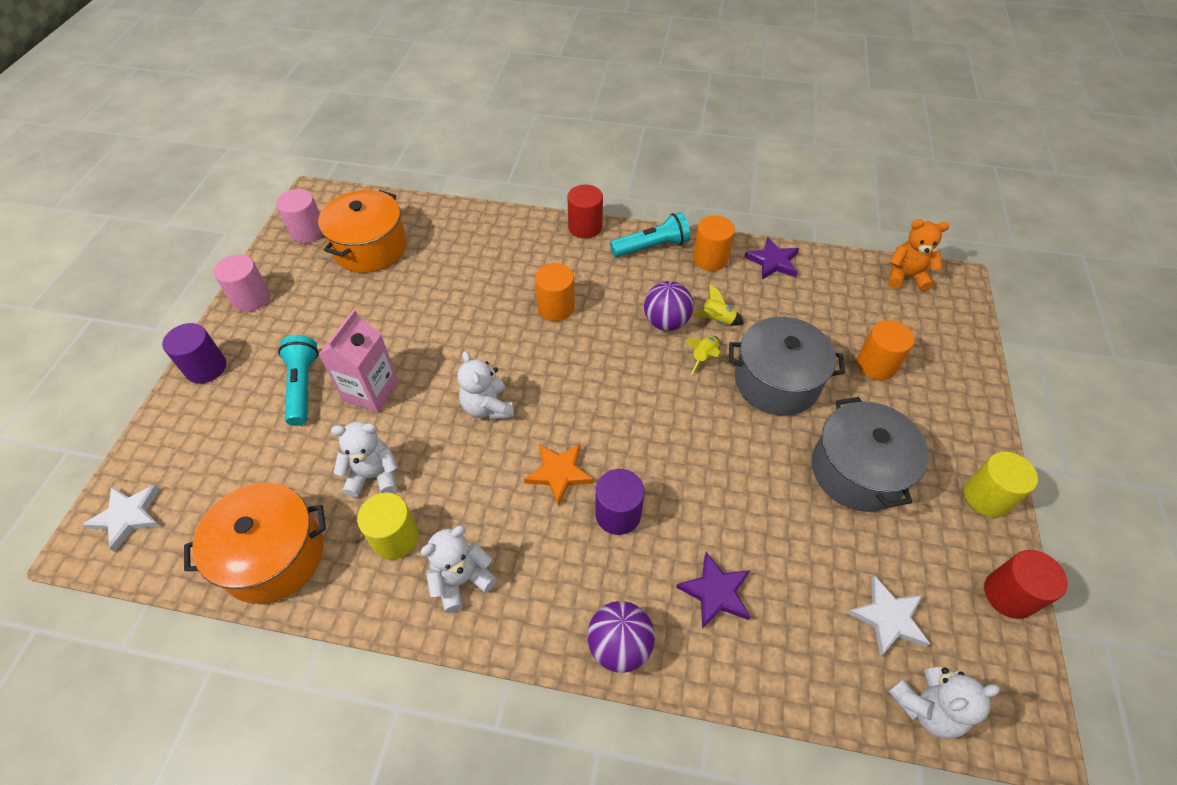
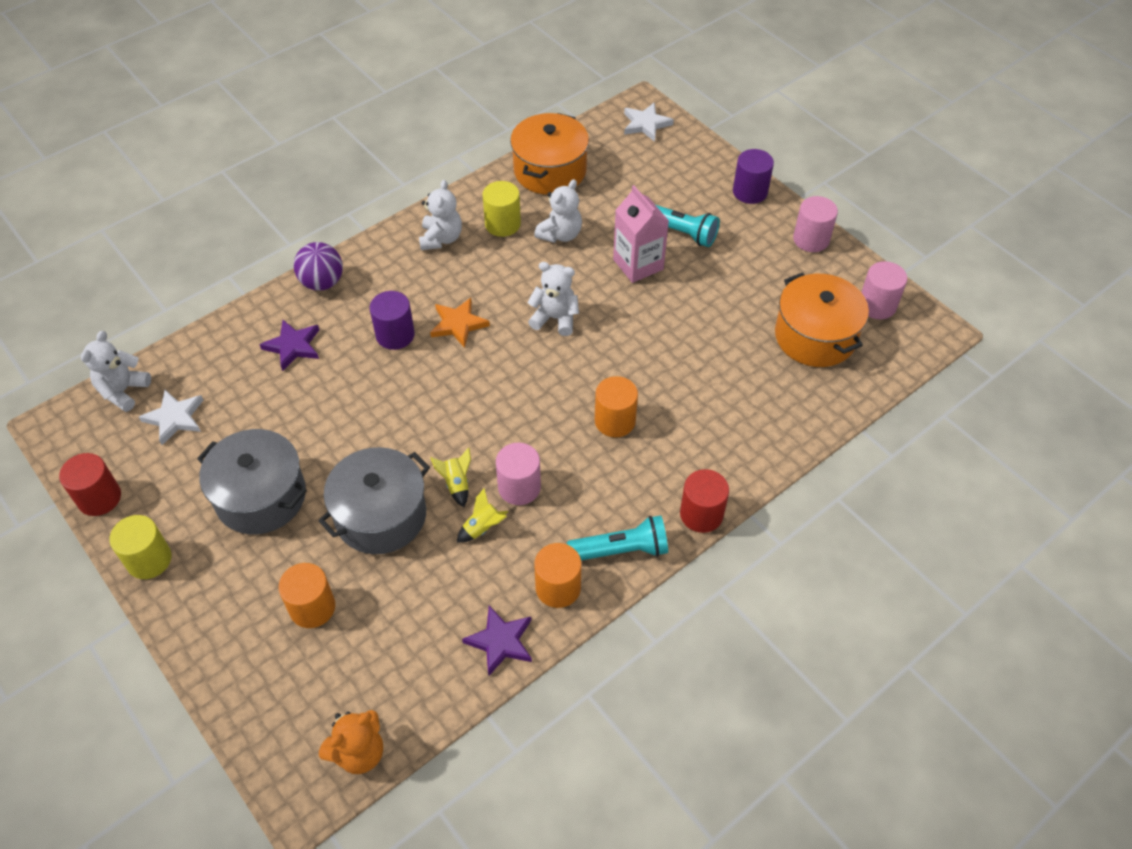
camera: 130 degrees right, 0 degrees up
(651, 247) = (621, 550): turquoise flashlight -> turquoise flashlight turned 120 degrees counterclockwise
(666, 322) = (519, 487): purple ball -> pink cylinder

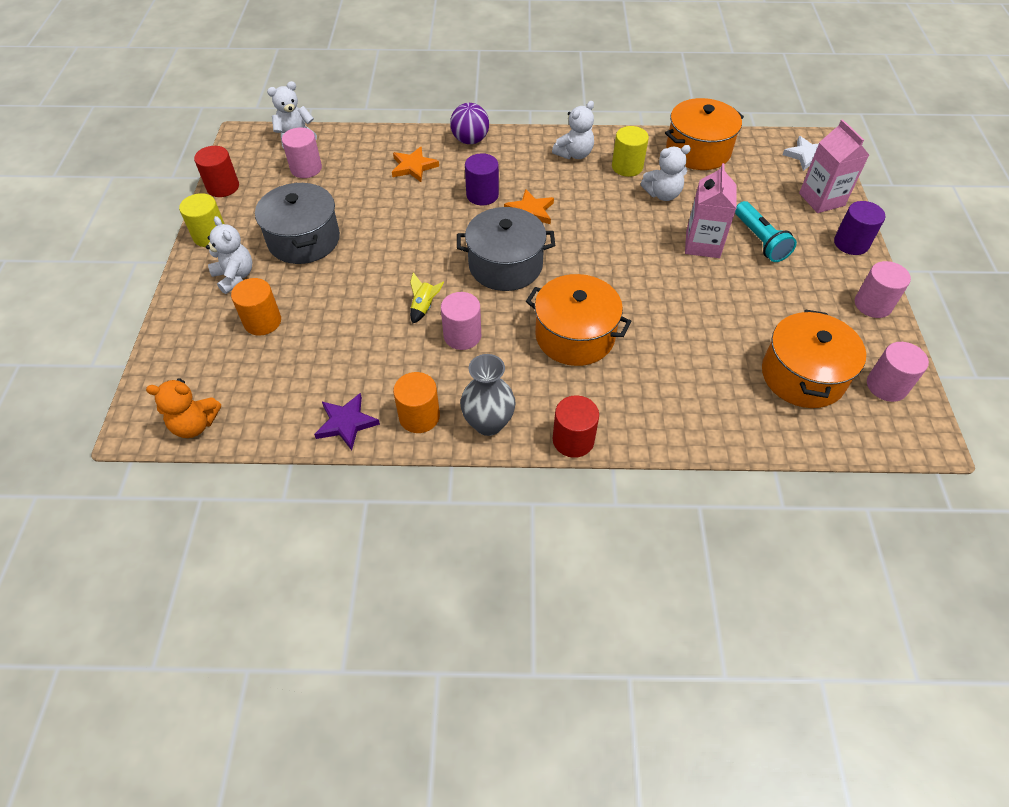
camera: 40 degrees right, 0 degrees up
(175, 418) = (306, 168): white star -> pink cylinder
(293, 346) = (413, 167): purple star -> orange star
(381, 515) = (358, 295): grey pot -> grey pot (505, 265)
(482, 528) = (411, 345): yellow rocket -> none
(555, 318) = (601, 245): white teddy bear -> white teddy bear (235, 277)
(615, 421) = (575, 336): orange cylinder -> orange pot
(621, 550) = (488, 423): turquoise flashlight -> grey vase
(693, 162) = (821, 199): none -> pink carton

